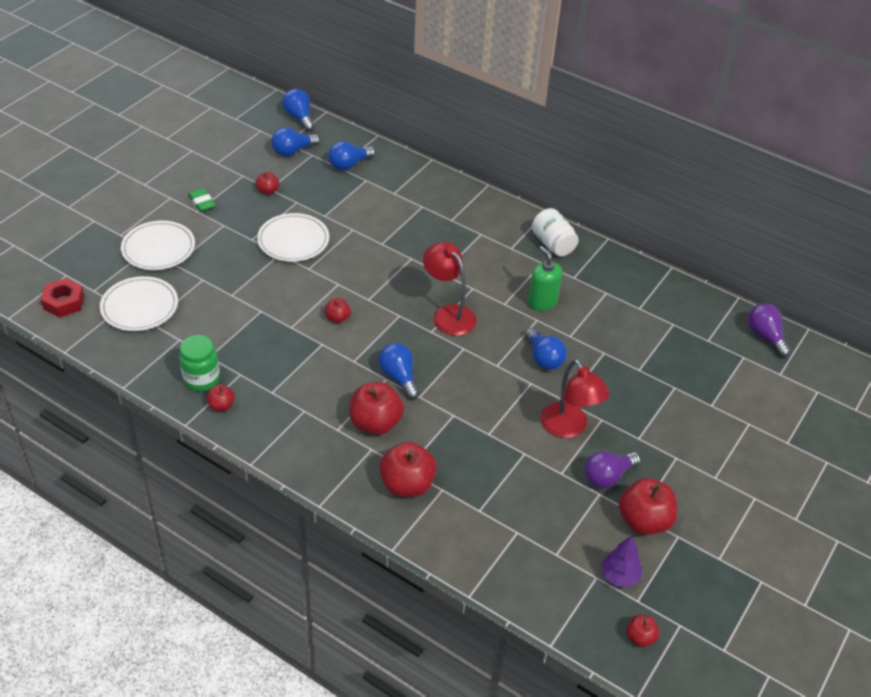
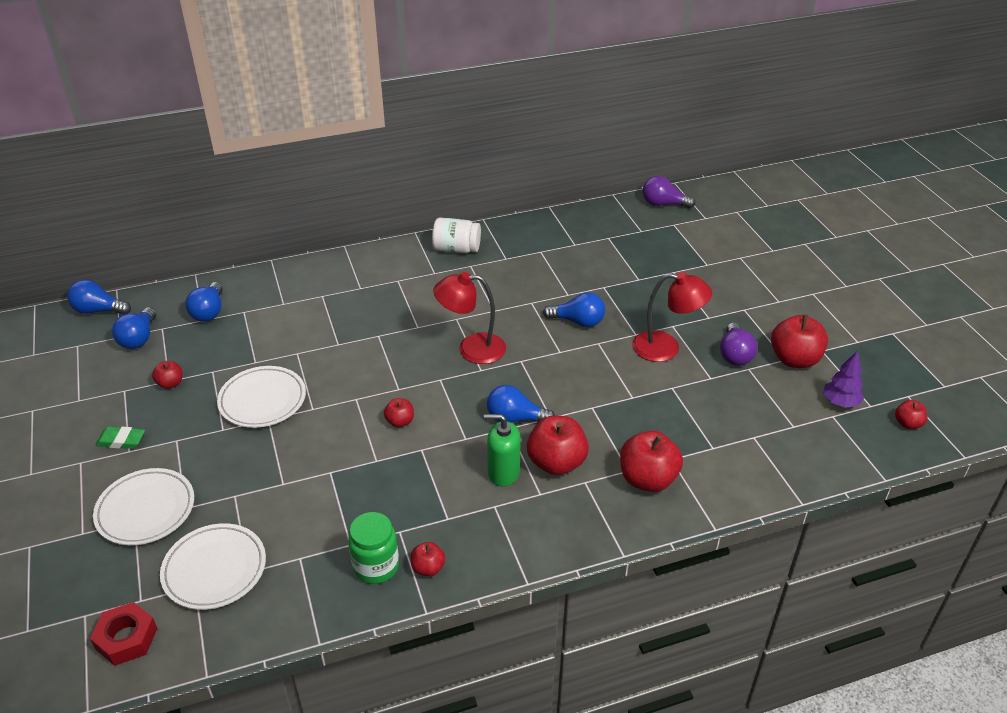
camera: 50 degrees left, 5 degrees down
(542, 302) = (515, 289): green soap dispenser -> green soap dispenser (503, 472)

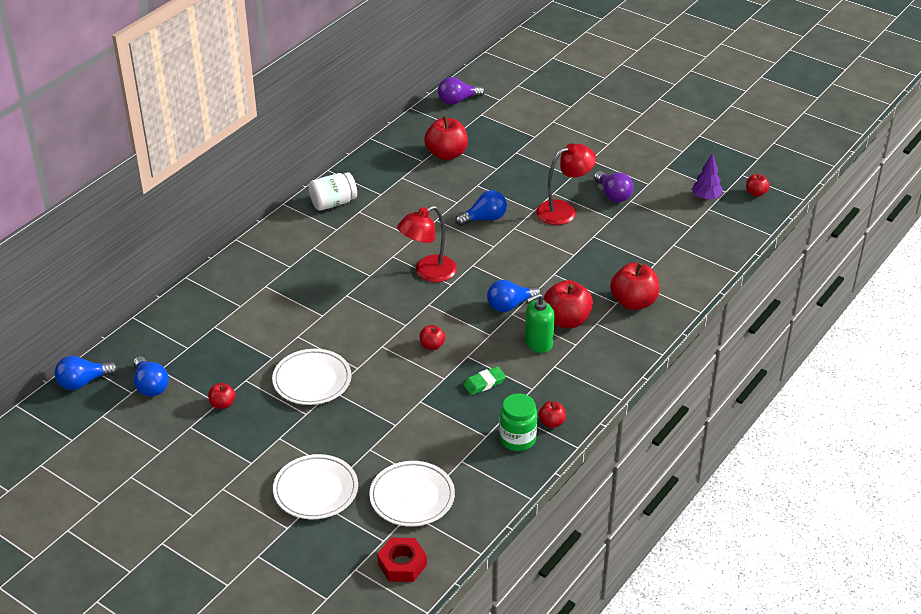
camera: 35 degrees left, 0 degrees up
(121, 440) = (235, 459): green eraser -> green eraser (484, 383)
(209, 312) = (185, 339): blue light bulb -> none
(794, 359) = (654, 181): red apple -> red apple (446, 154)

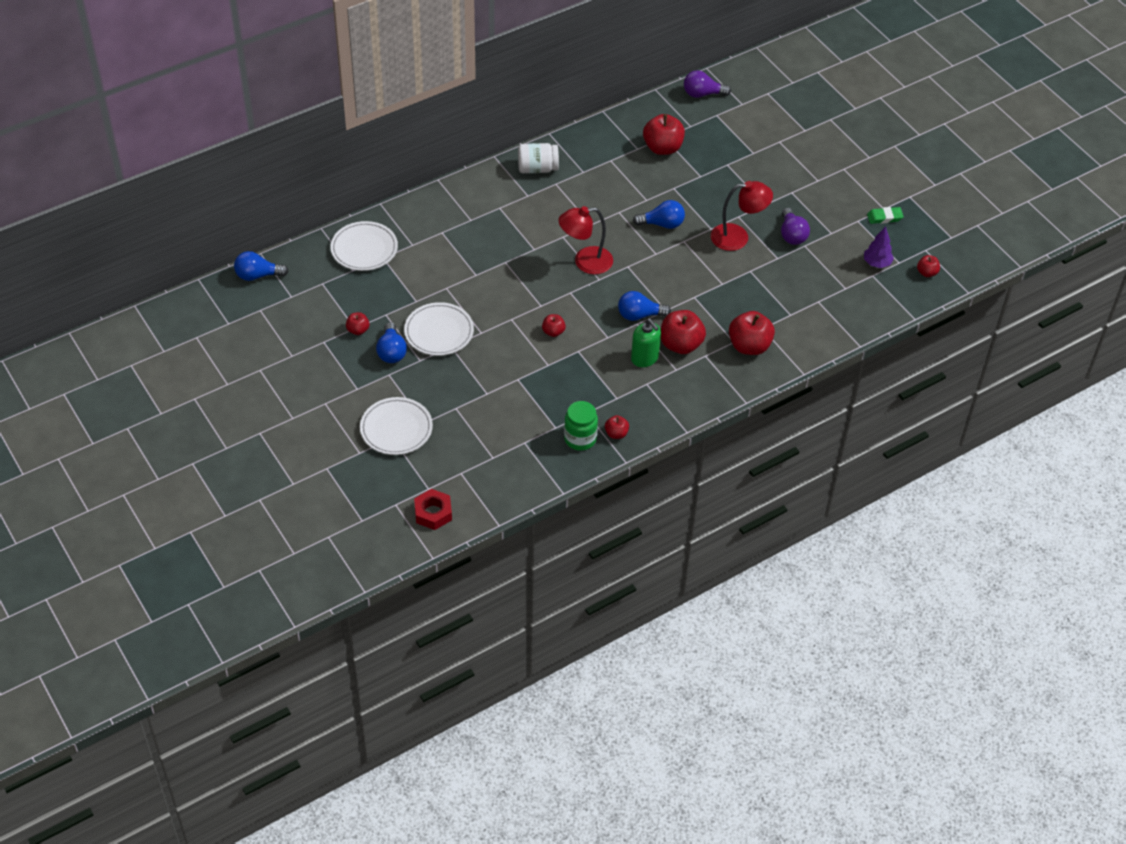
camera: 20 degrees right, 10 degrees up
(150, 386) = (308, 295): blue light bulb -> blue light bulb (391, 352)
(412, 497) = (469, 460): white plate -> white plate (364, 249)
(484, 383) = (579, 380): green eraser -> green eraser (884, 217)
(538, 343) = (644, 358): green soap dispenser -> green soap dispenser turned 120 degrees counterclockwise

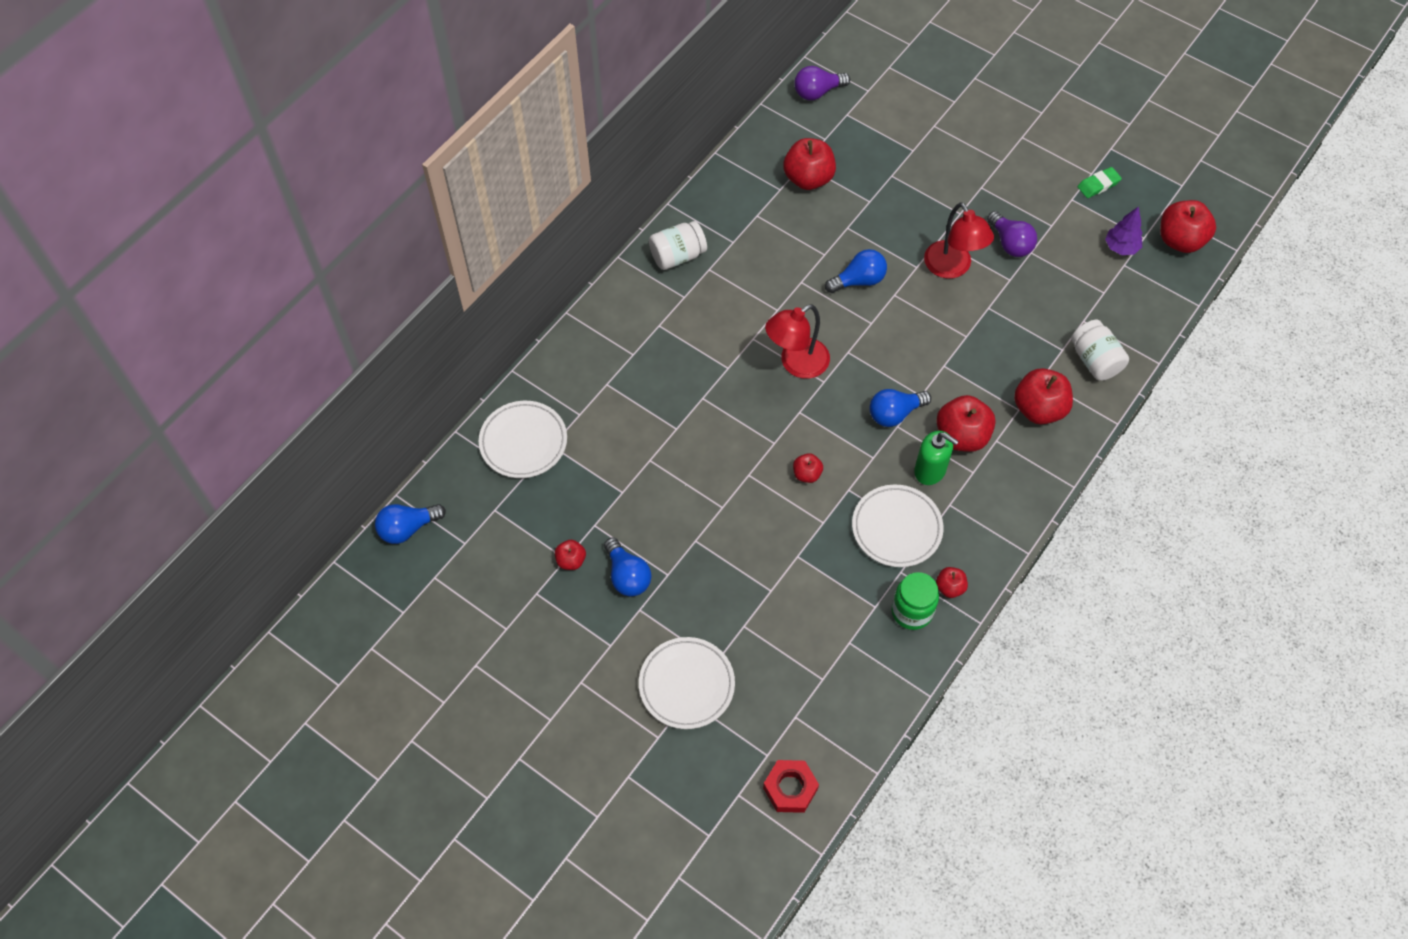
camera: 20 degrees left, 10 degrees up
(439, 332) = (671, 526): white plate -> white plate (896, 528)
(738, 237) = (952, 268): red lamp -> red lamp turned 90 degrees clockwise
(811, 329) = (1095, 360): none -> white jar
(927, 273) = (1180, 240): red apple -> red apple, size x1.93

